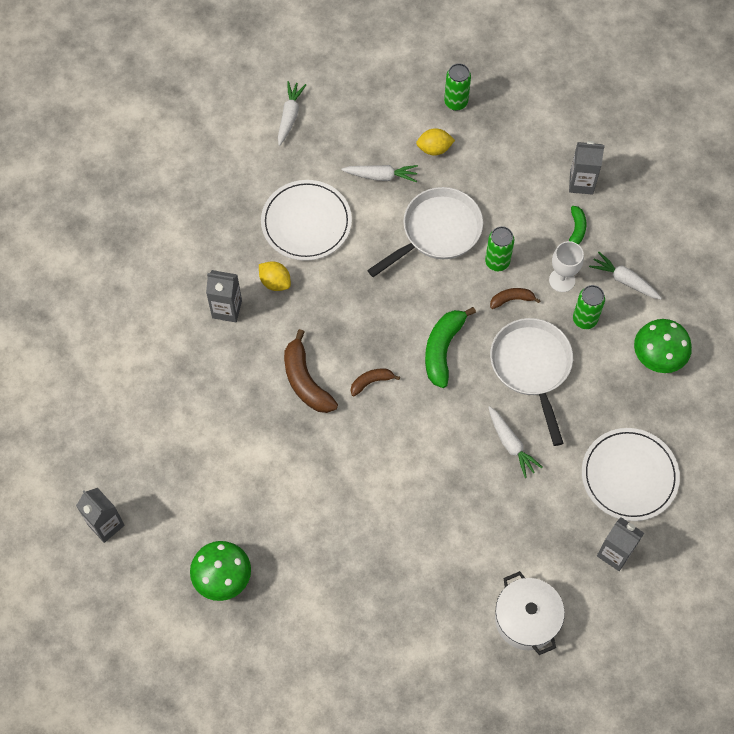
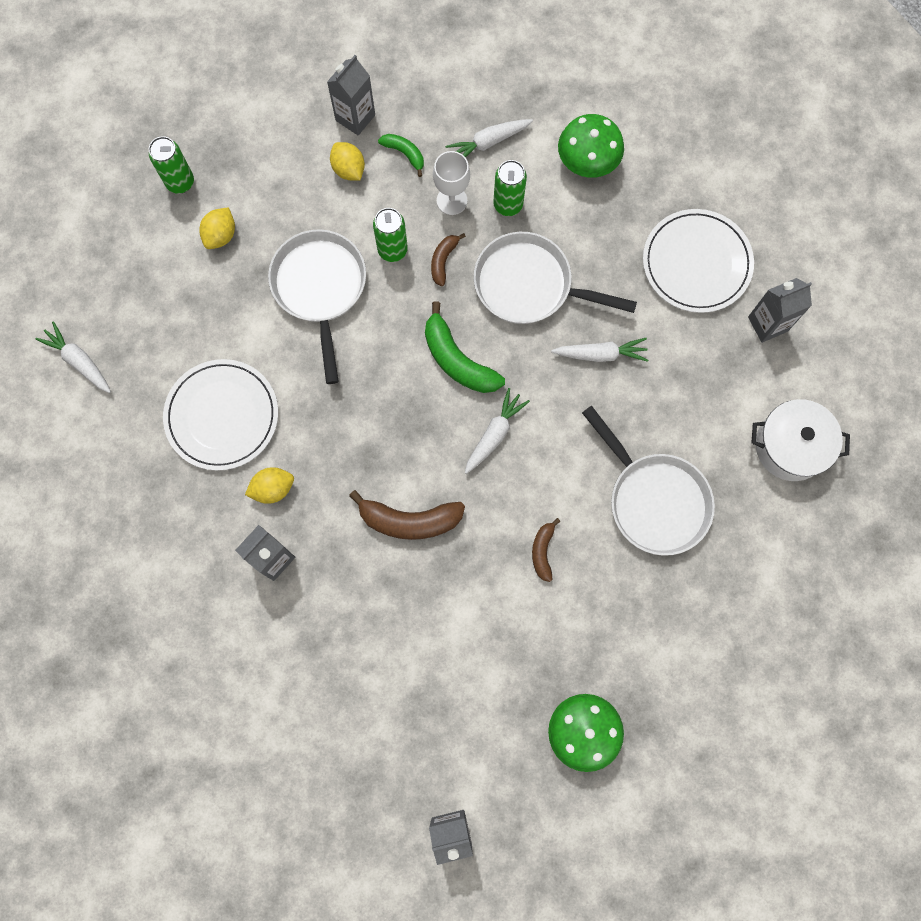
camera: 60 degrees left, 10 degrees up
(371, 382) = (451, 453): brown banana -> brown banana (542, 551)
(381, 176) = (217, 307): white carrot -> white carrot (494, 434)
(422, 540) = (654, 500): none -> white pan
(539, 200) = (349, 169): none -> yellow lemon

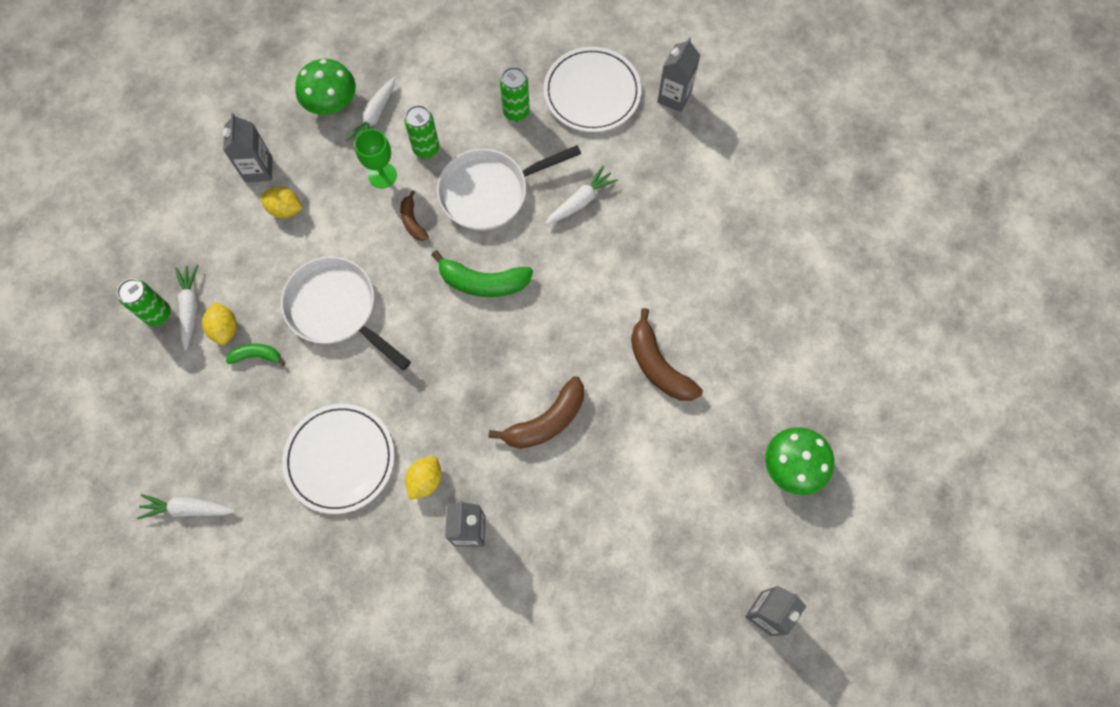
camera: 40 degrees left, 5 degrees down
(392, 250) = (368, 242): green can -> green can (516, 112)
(405, 154) = (318, 168): green banana -> green banana (256, 356)
(452, 200) = (382, 175): white goblet -> green goblet
(494, 434) = (554, 312): white carrot -> white carrot (190, 308)
(542, 551) = (658, 366): brown banana -> brown banana, size x1.80
(587, 161) = (457, 78): green mushroom -> green mushroom (331, 102)
(654, 500) = (702, 271): white pan -> none
(790, 446) = (759, 165): white pot -> none

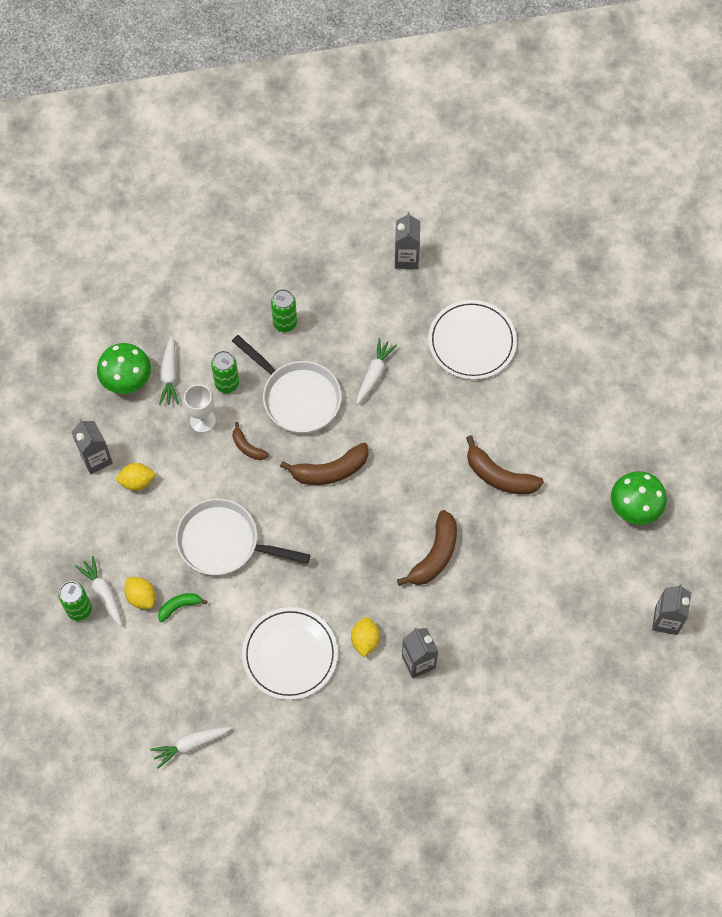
camera: 25 degrees left, 5 degrees down
(382, 175) = (202, 420): green goblet -> white goblet
(483, 282) = (330, 471): green banana -> brown banana
(489, 192) = (297, 397): white pan -> white pan turned 90 degrees counterclockwise
(592, 92) = (338, 281): white plate -> white plate (472, 342)

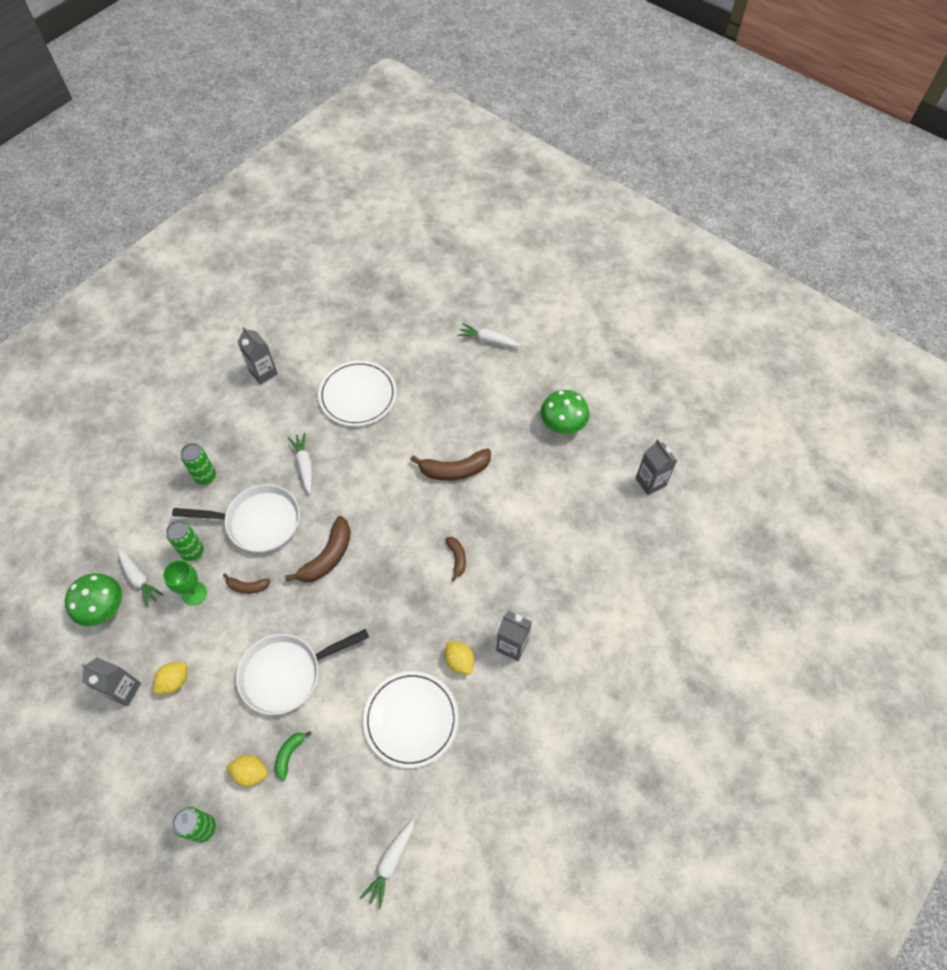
camera: 40 degrees left, 5 degrees down
(103, 593) = (214, 796): white carrot -> white carrot (488, 340)
(202, 420) = (194, 593): white goblet -> green goblet
(435, 555) = (457, 558): brown banana -> brown banana, size x0.56

